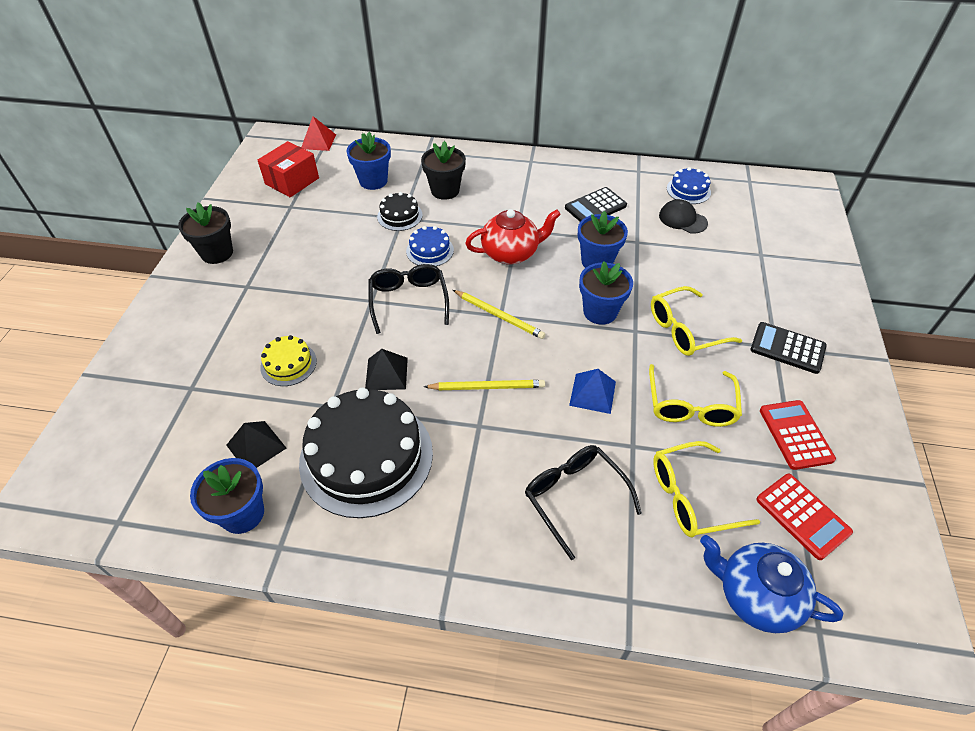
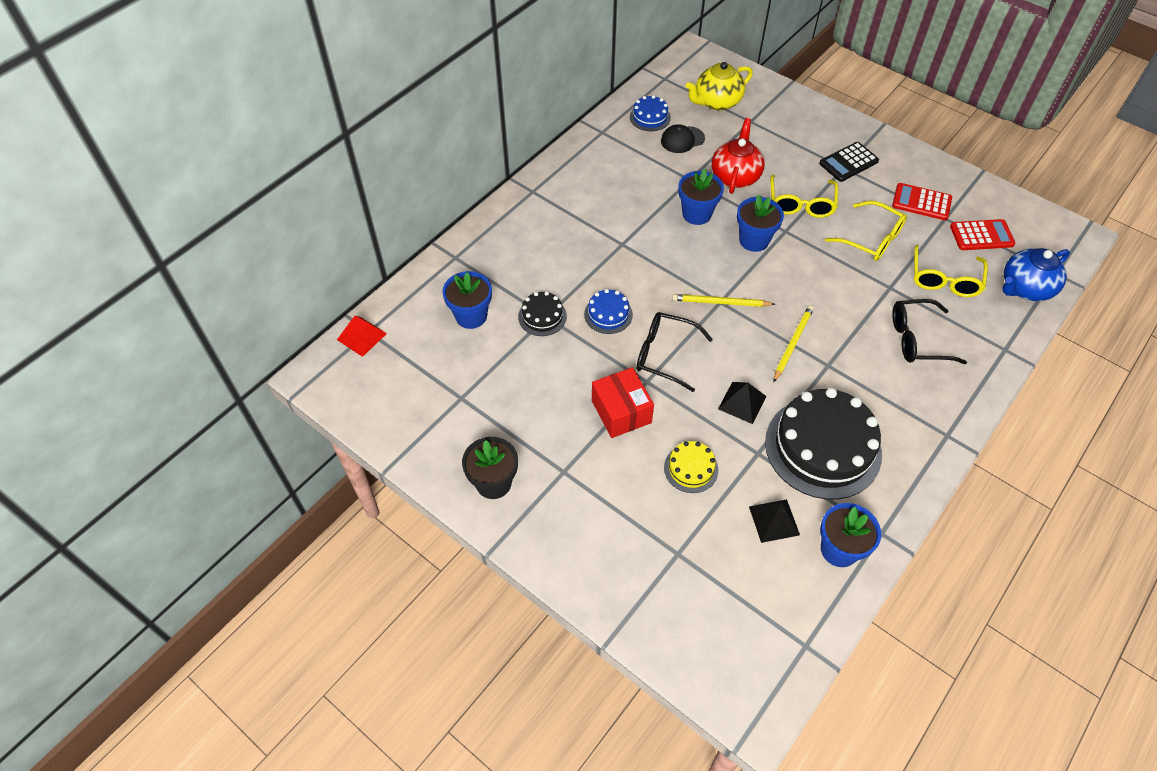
camera: 60 degrees left, 5 degrees up
(292, 181) = (417, 382): red box -> red box (621, 411)
(445, 190) = (529, 269): black flower pot -> none
(499, 316) = (720, 302): yellow pencil -> yellow pencil turned 150 degrees counterclockwise
(511, 253) = (650, 261): red teapot -> red teapot (735, 176)
(592, 393) = (832, 285): blue pyramid -> none
(595, 207) = (629, 181): black calculator -> none
(759, 223) = (716, 102): none -> yellow teapot

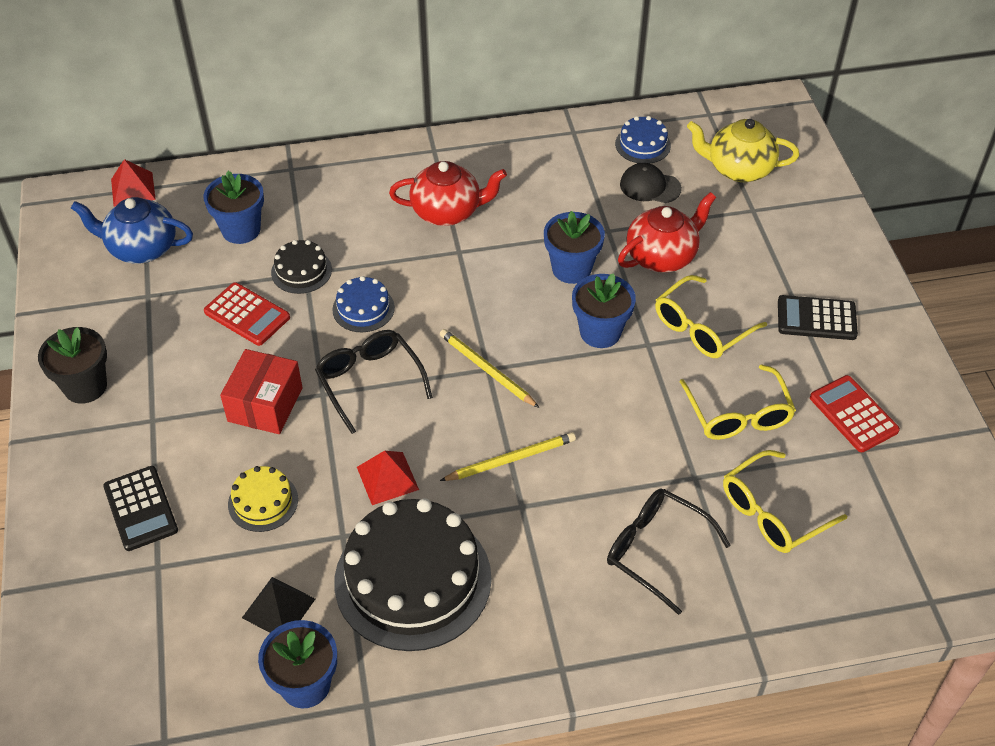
camera: 40 degrees right, 5 degrees down
(587, 224) = (447, 212): none -> red teapot
(625, 529) = (140, 509): none -> black calculator
(742, 402) = (387, 478): black pyramid -> red pyramid
(981, 235) = (885, 497): red calculator -> red calculator (247, 315)
(1025, 288) = (865, 589): blue teapot -> blue teapot (141, 248)

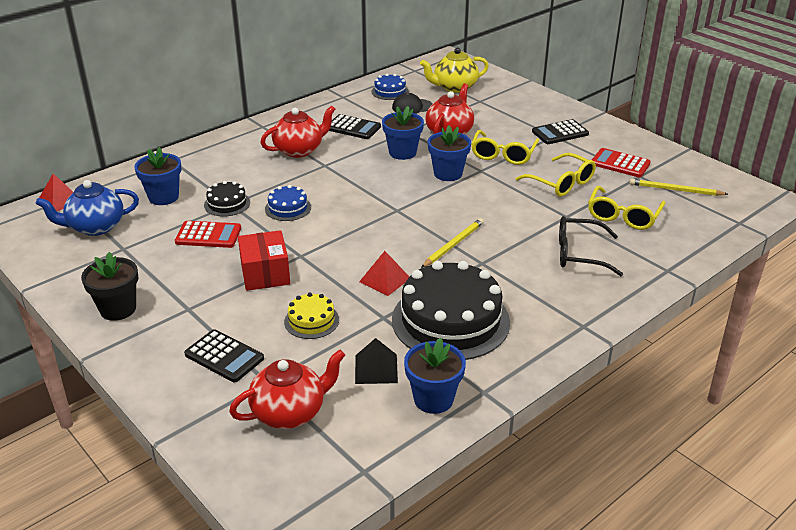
camera: 30 degrees left, 15 degrees down
(150, 622) = (290, 412): none -> red teapot
(369, 381) = (326, 239): black glasses -> none
(486, 370) = (396, 210): yellow pencil -> yellow pencil (675, 190)
(543, 197) = (353, 128): none -> black calculator

